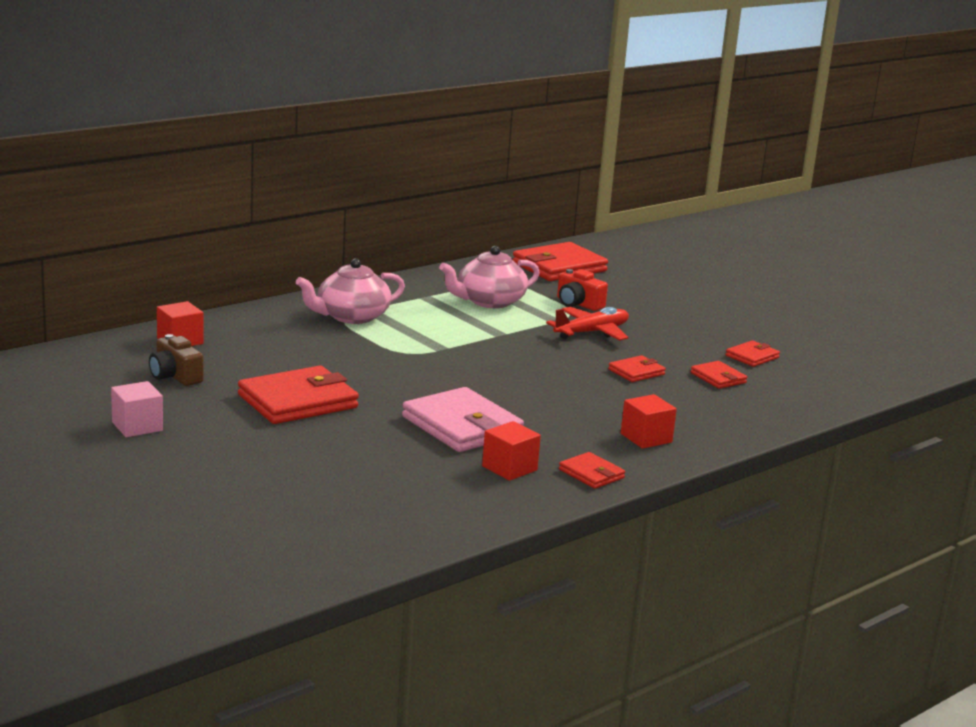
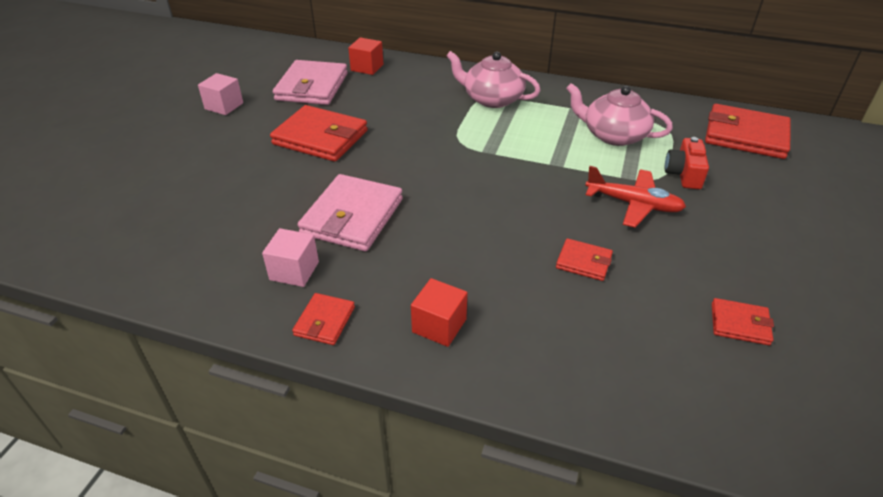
camera: 60 degrees right, 20 degrees up
(175, 376) = (312, 87): brown camera -> pink wallet
(509, 468) = (294, 271): red cube -> pink cube
(718, 378) = (646, 320): red wallet -> none

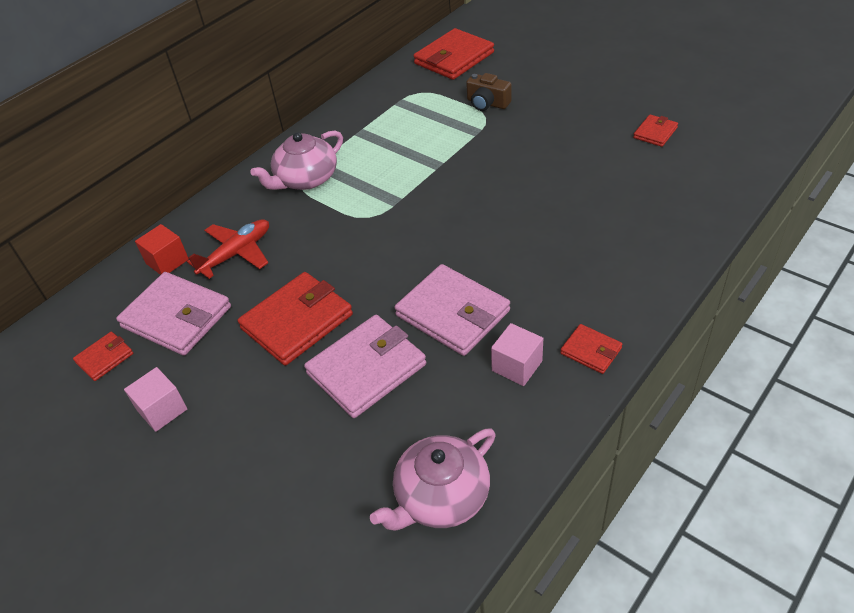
camera: 65 degrees left, 5 degrees up
(275, 184) = (367, 369): none -> pink wallet
(439, 325) = (616, 279): red cube -> none
(583, 262) = (570, 184): red wallet -> red wallet (105, 358)
(613, 135) = (414, 122): pink teapot -> pink teapot (441, 496)
(633, 204) = (513, 139): red plane -> red plane (236, 254)
(684, 174) = (487, 103): red camera -> brown camera

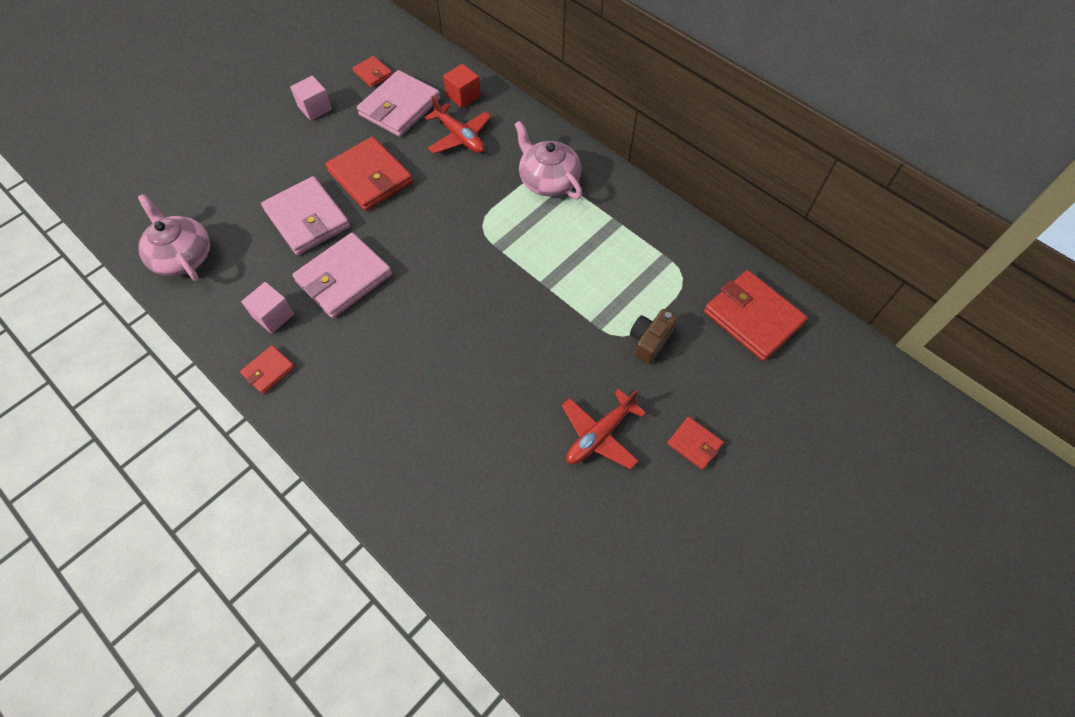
camera: 90 degrees right, 15 degrees up
(584, 120) = (599, 435): none -> red plane
(655, 133) = (560, 507): red wallet -> red wallet (694, 444)

